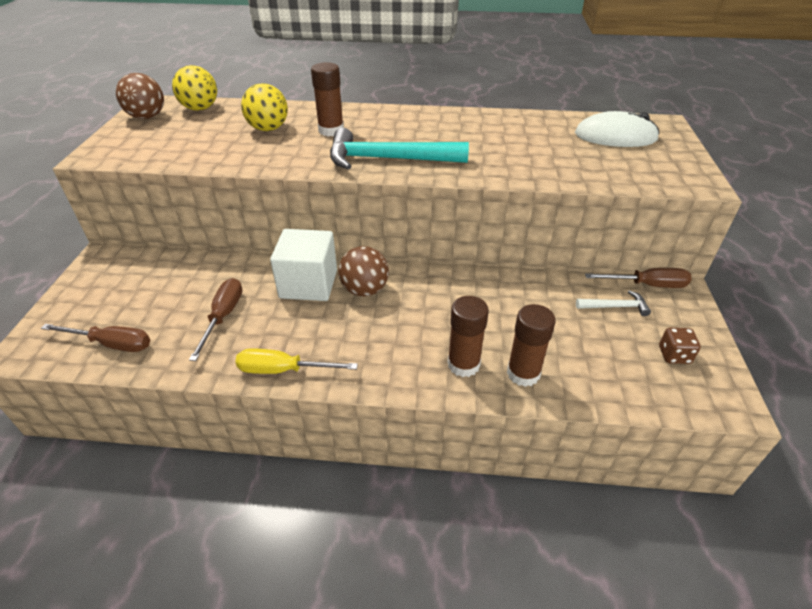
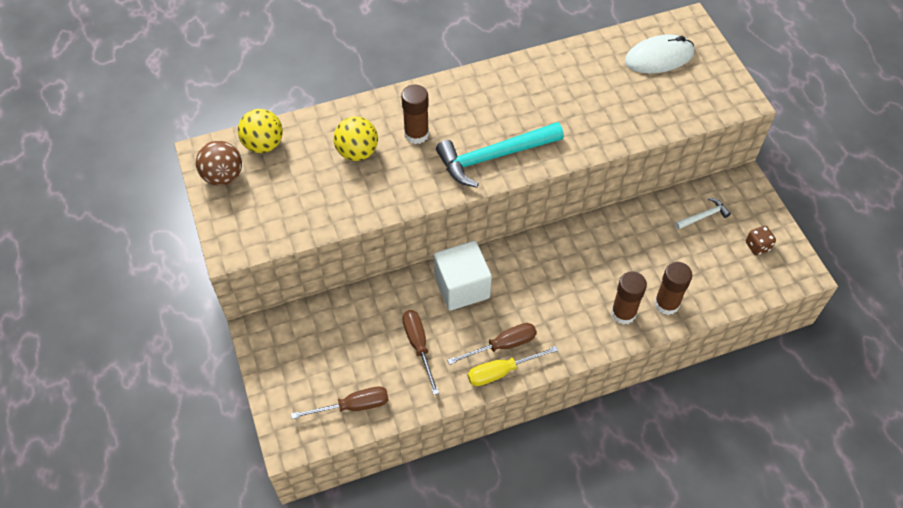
camera: 25 degrees left, 15 degrees up
(364, 290) = (510, 275): brown ball -> none
(647, 285) = (718, 184): brown screwdriver -> brown screwdriver (502, 345)

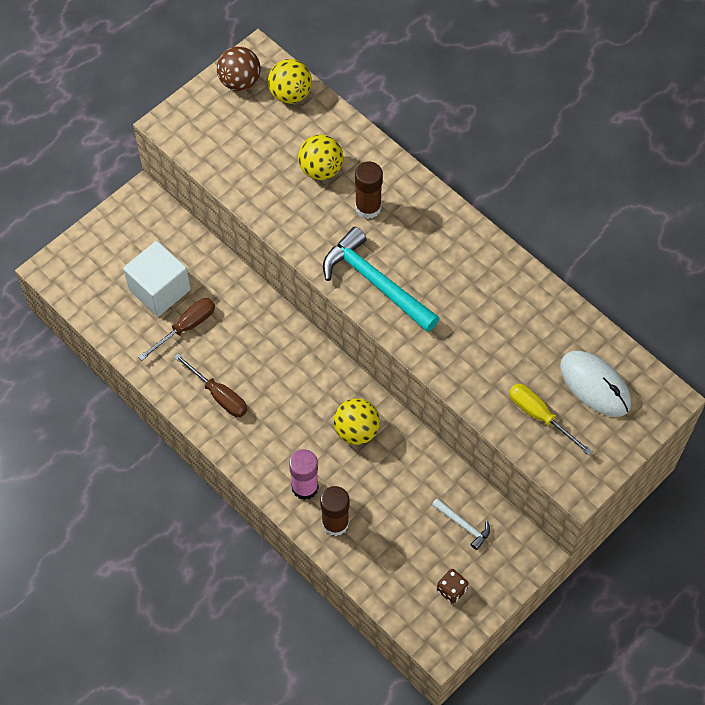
camera: 65 degrees right, 5 degrees up
(353, 406) = (104, 302): brown screwdriver -> none
(462, 287) = (266, 336): white cube -> white cube (159, 290)
(501, 372) = (191, 405): yellow screwdriver -> yellow screwdriver (539, 416)
(586, 255) = (356, 431): none -> yellow ball
(623, 313) = (305, 487): brown glue stick -> pink glue stick

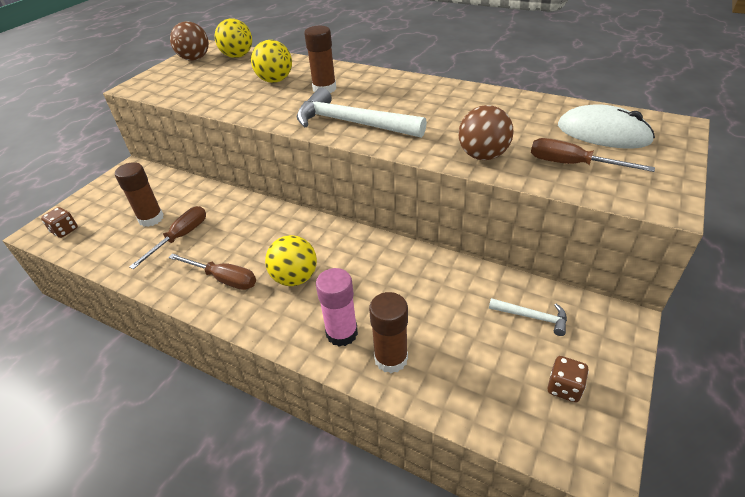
camera: 15 degrees left, 20 degrees down
(75, 278) = (65, 230): none -> brown dice
(159, 290) = (151, 218): white cube -> brown glue stick
(356, 431) = (376, 269): yellow ball -> yellow ball (295, 278)
(375, 282) = (352, 123): turquoise hammer -> white hammer
(471, 377) = (483, 156): none -> brown ball
(539, 416) = (572, 164): yellow screwdriver -> brown screwdriver

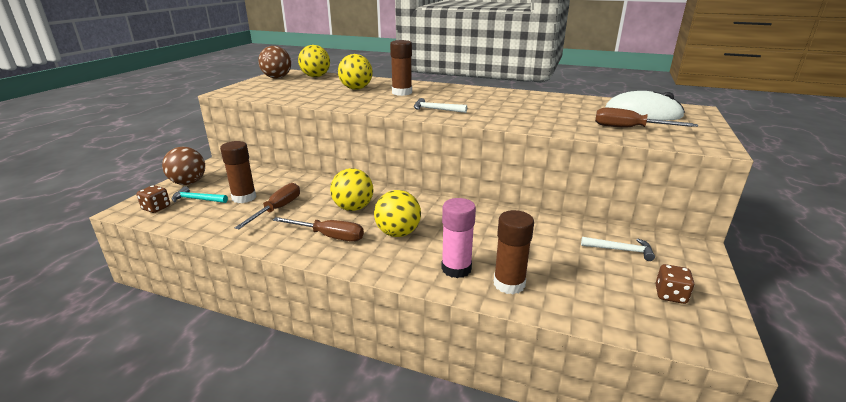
camera: 10 degrees left, 15 degrees down
(105, 219) = (197, 199): none -> turquoise hammer
(258, 238) = (353, 208): none -> yellow ball
(352, 123) = (436, 109): white hammer -> white hammer, size x0.48
(483, 156) = (556, 125): brown ball -> brown ball (188, 183)

